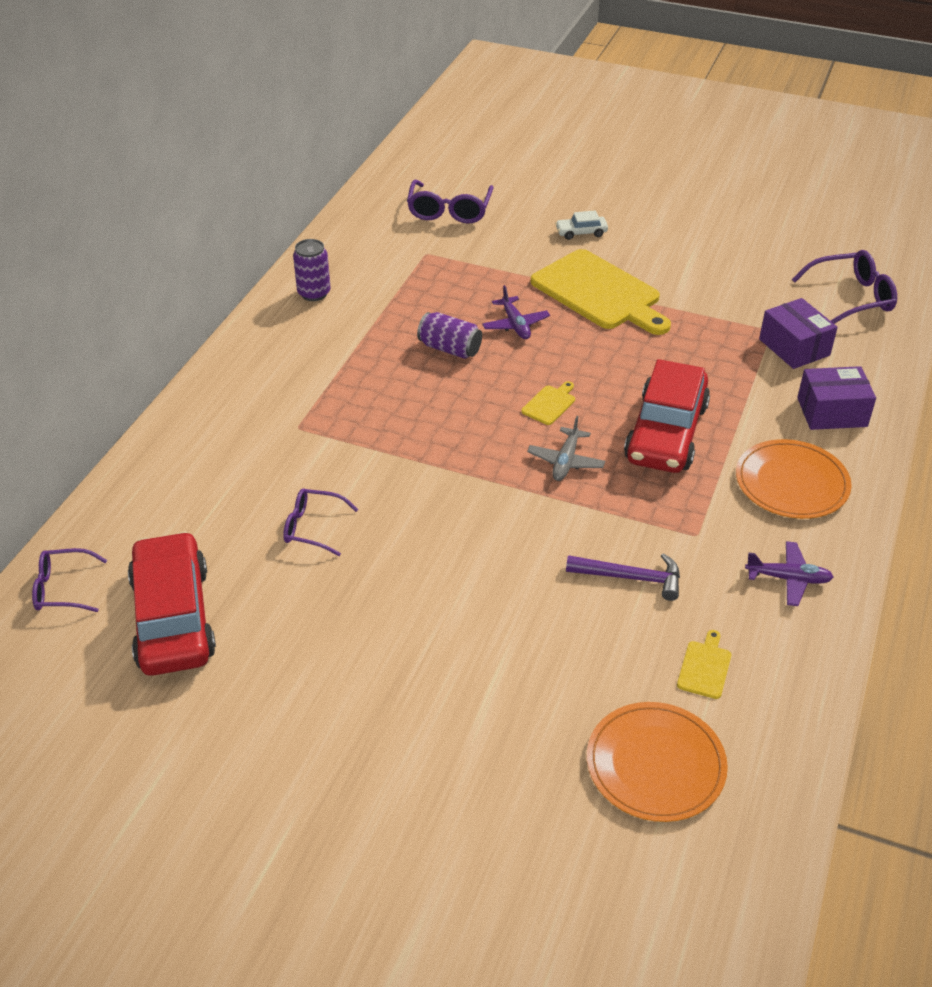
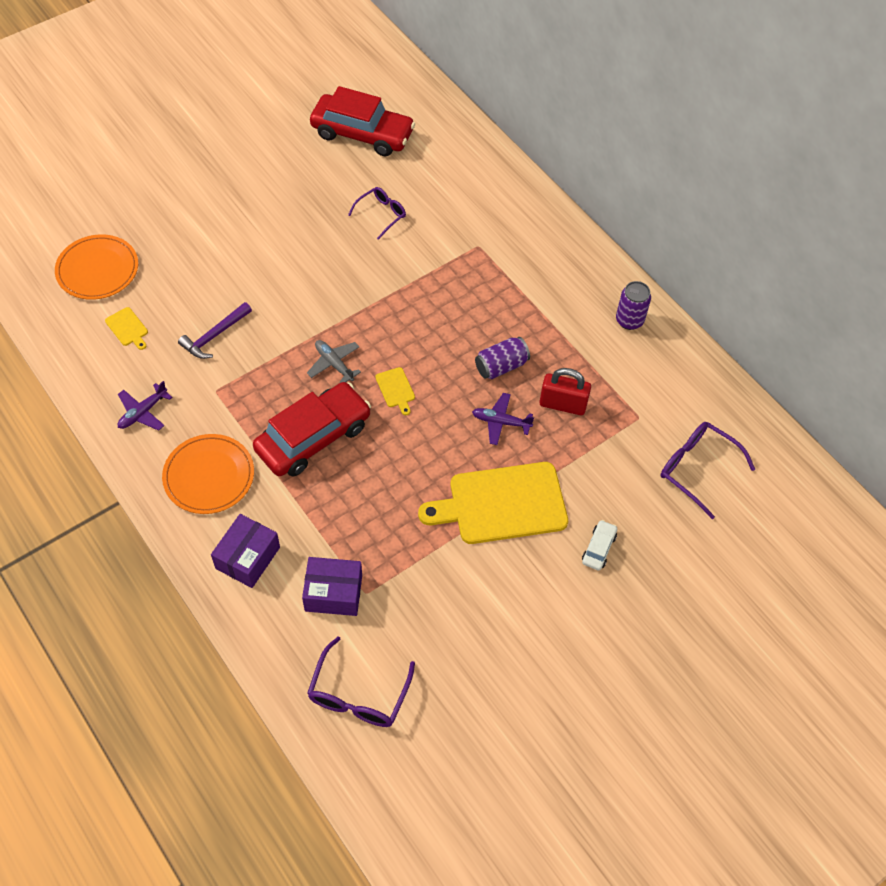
camera: 120 degrees right, 15 degrees up
(62, 589) = (421, 101): purple glasses -> none
(456, 297) = (562, 404): none -> red padlock
(666, 433) = (313, 437): red car -> red car turned 90 degrees clockwise

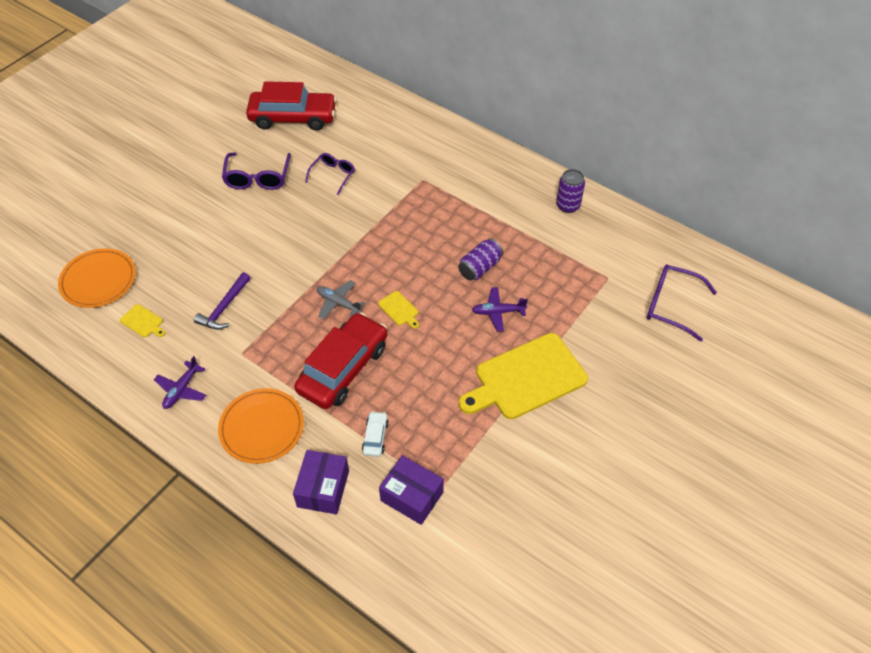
camera: 15 degrees left, 5 degrees down
(333, 593) = (412, 496): purple box -> purple box turned 45 degrees clockwise
(358, 695) = (469, 580): purple glasses -> purple glasses (257, 178)
(562, 404) = (542, 284): red padlock -> none
(598, 548) = (621, 391): white car -> white car (375, 437)

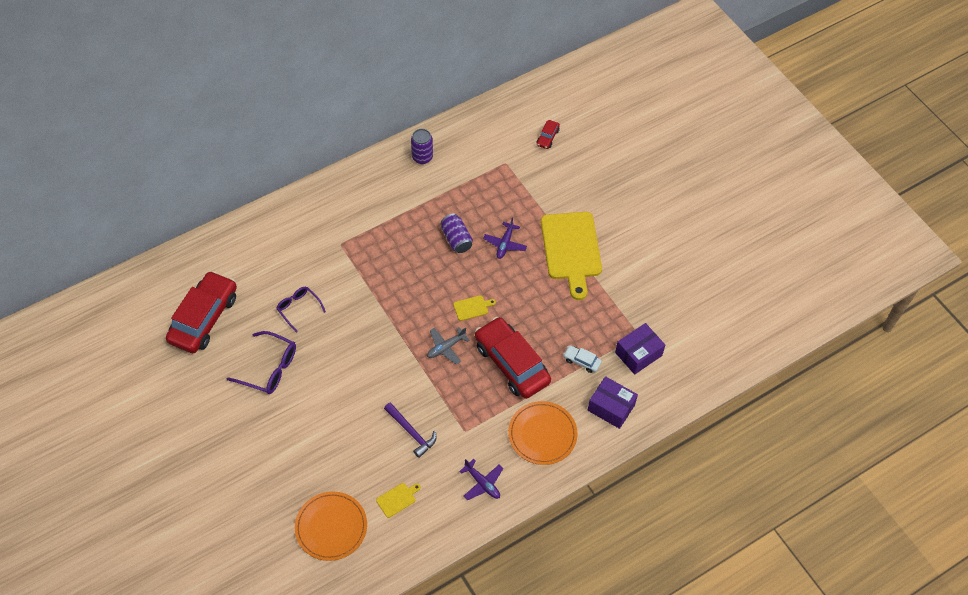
camera: 70 degrees left, 5 degrees up
(671, 305) = (547, 137): purple glasses -> red car

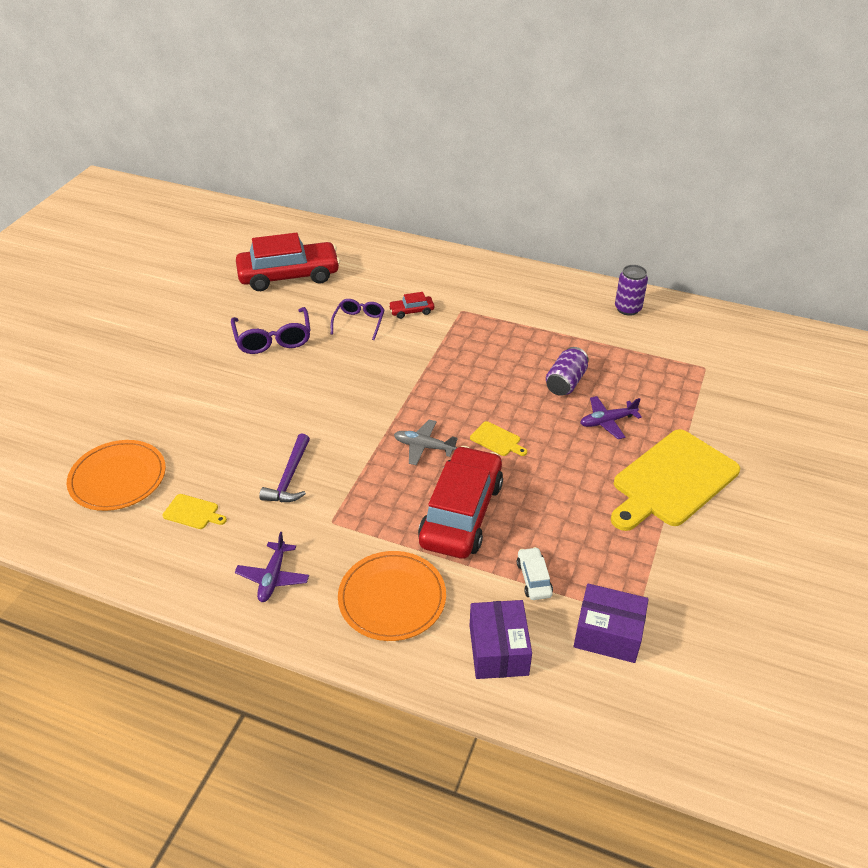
camera: 55 degrees right, 15 degrees down
(547, 137) = (783, 381): red car -> red car (411, 311)

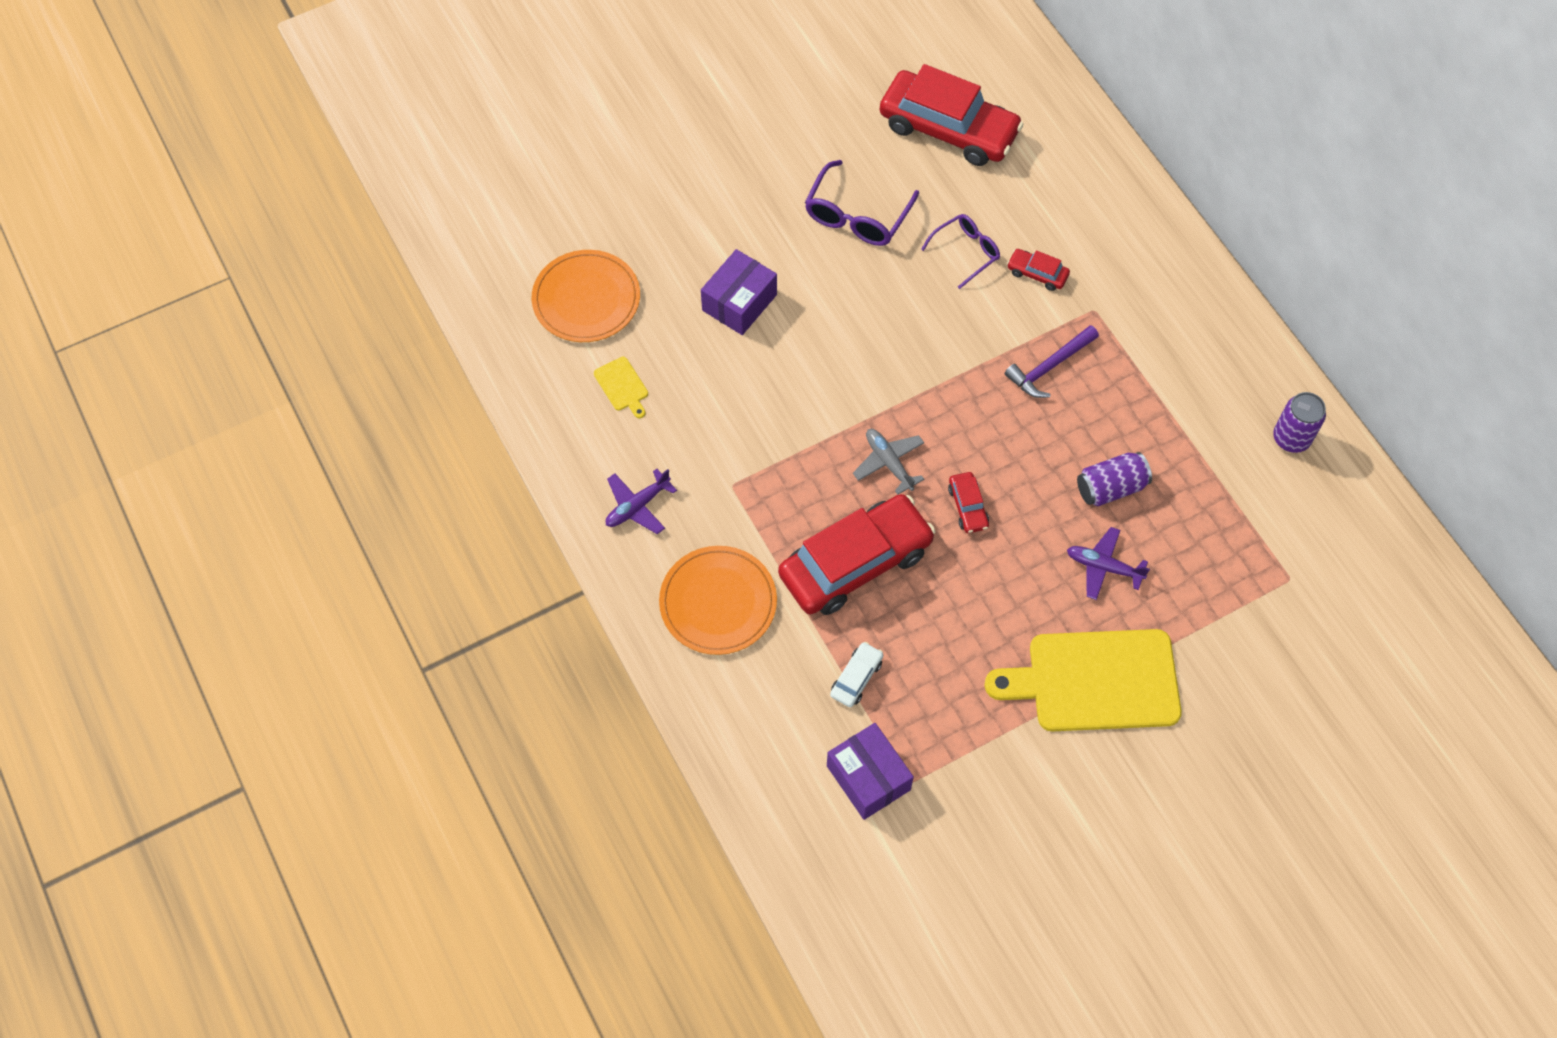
camera: 40 degrees right, 20 degrees up
(289, 477) = (734, 408): purple hammer -> purple hammer (1049, 367)
(497, 440) = (968, 507): yellow cutting board -> red car
(498, 650) = (762, 718): purple box -> purple box (739, 302)

